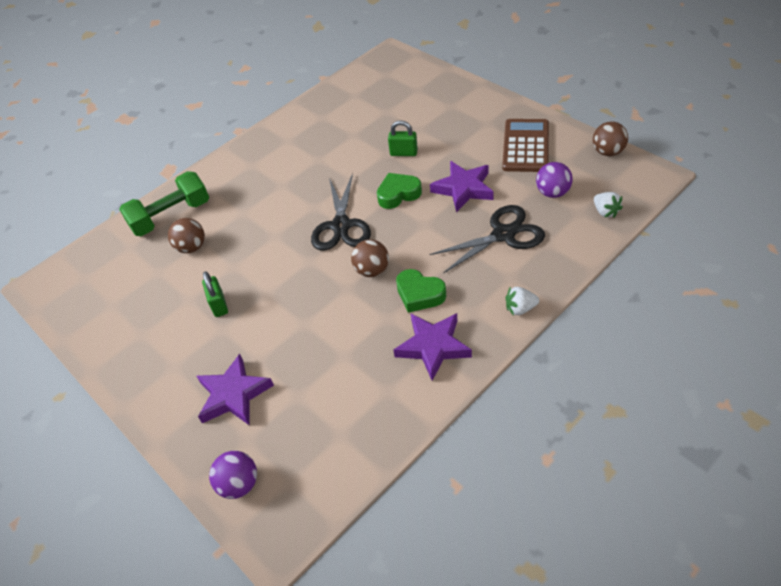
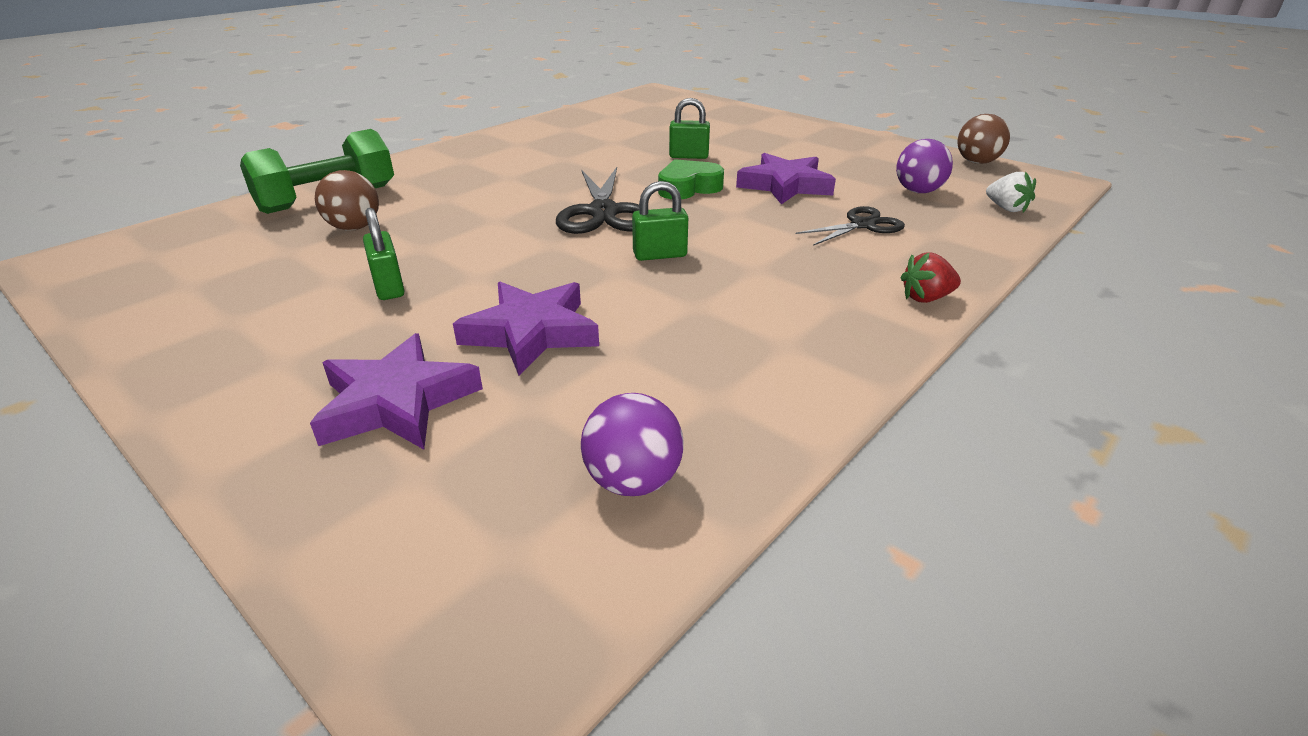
camera: 10 degrees left, 15 degrees down
(239, 484) = (385, 557): purple ball -> purple ball (633, 481)
(372, 270) = (660, 255): brown ball -> green padlock
(419, 294) = (746, 280): green heart -> none
(433, 347) = (788, 340): purple star -> purple star (531, 333)
(504, 235) = (863, 225): black scissors -> black scissors, size x0.63
(520, 308) = (926, 298): white strawberry -> red strawberry
(525, 146) = (860, 155): brown calculator -> none

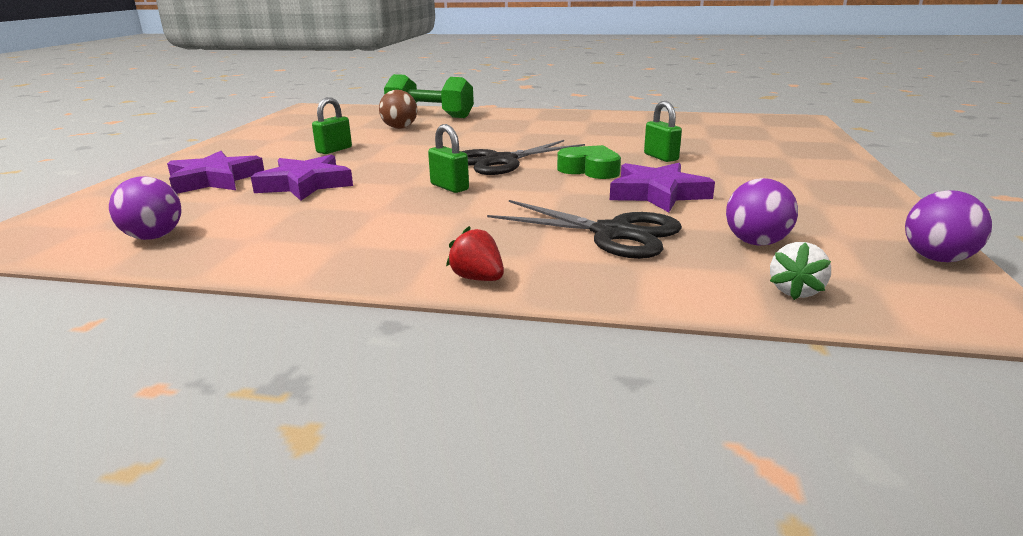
camera: 60 degrees right, 10 degrees down
(863, 225) = (613, 233): black scissors -> black scissors, size x1.59
(976, 162) = (937, 259): brown ball -> purple ball

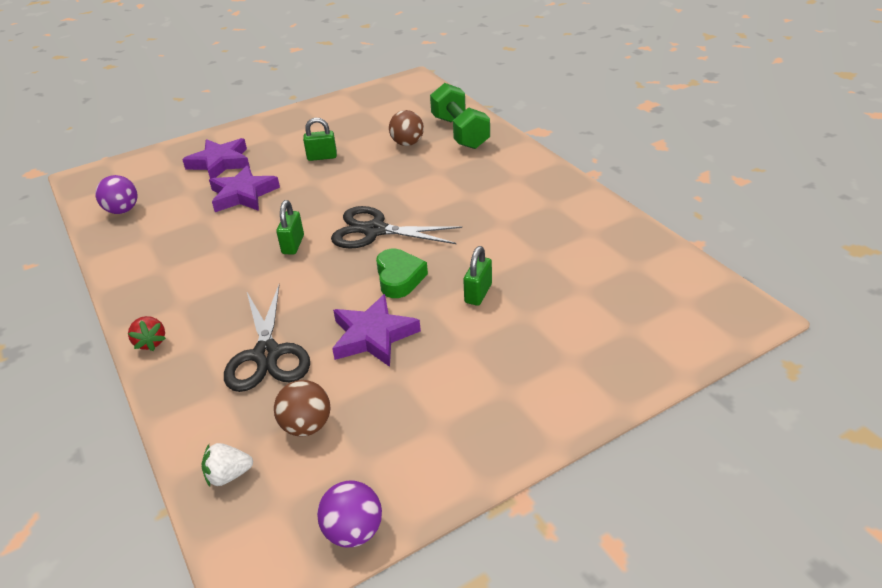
camera: 50 degrees right, 15 degrees up
(478, 278) = (151, 342): red strawberry -> red strawberry turned 150 degrees clockwise
(756, 242) = (306, 426): purple ball -> brown ball

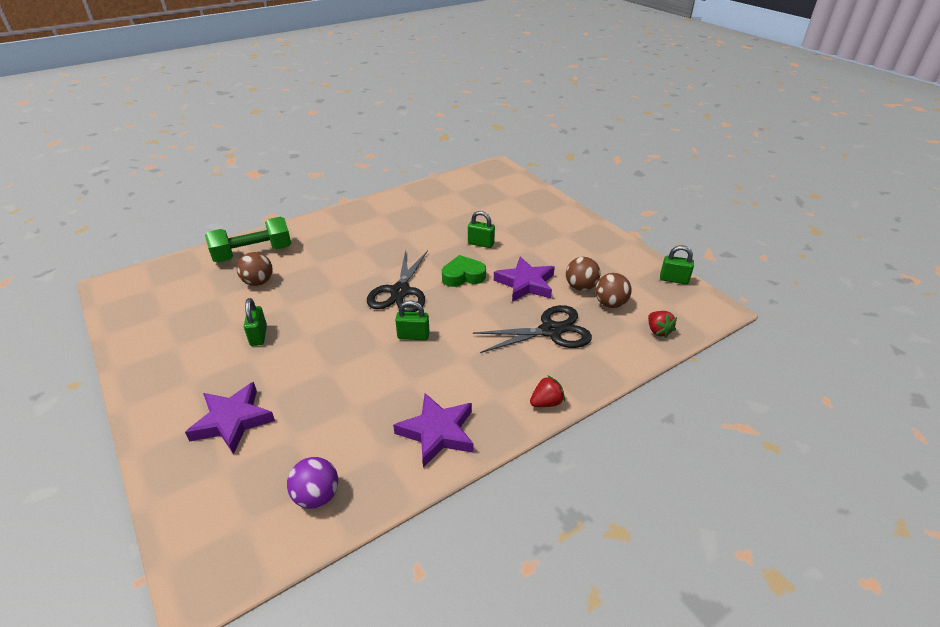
camera: 95 degrees left, 0 degrees up
(229, 475) = (658, 331): white strawberry -> red strawberry
(243, 194) = (315, 385): purple star -> purple star (437, 432)
(353, 531) = (673, 279): purple ball -> green padlock
(355, 395) = (580, 287): none -> brown ball

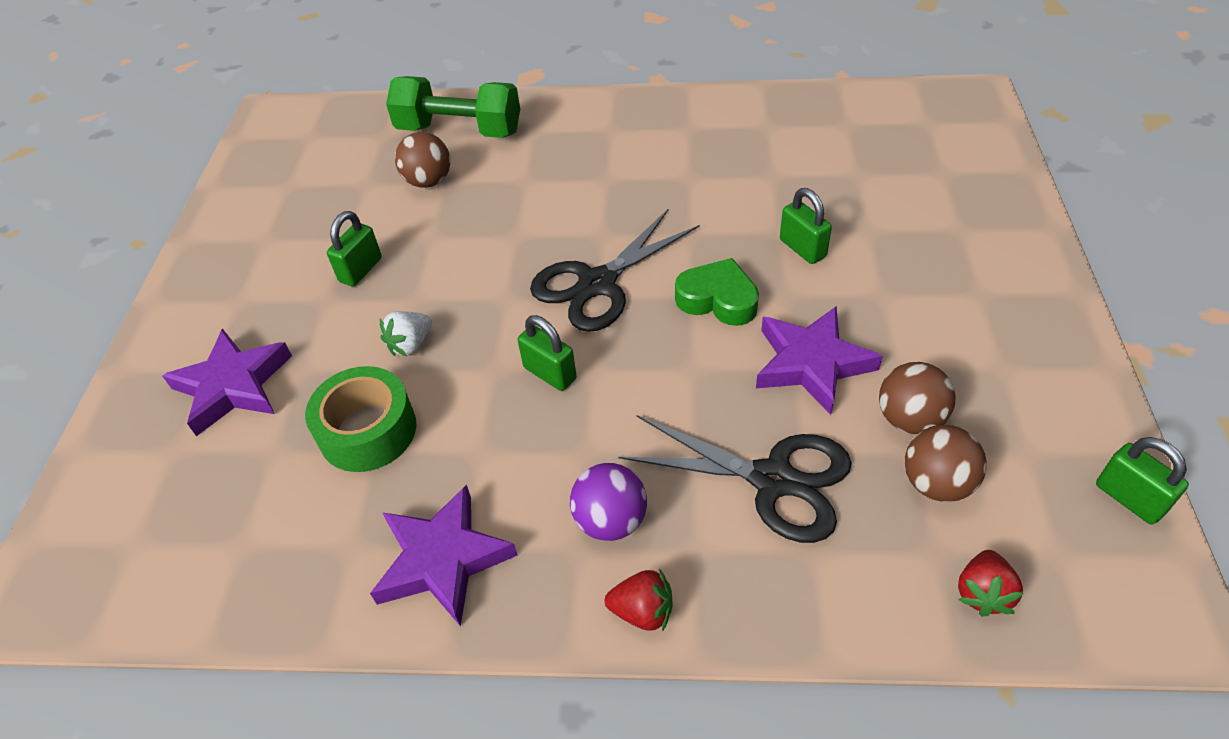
camera: 40 degrees right, 10 degrees up
(317, 496) = (227, 559): purple ball -> purple ball (610, 521)
(325, 355) = (410, 344): none -> white strawberry
(340, 402) = (368, 431): none -> green tape

